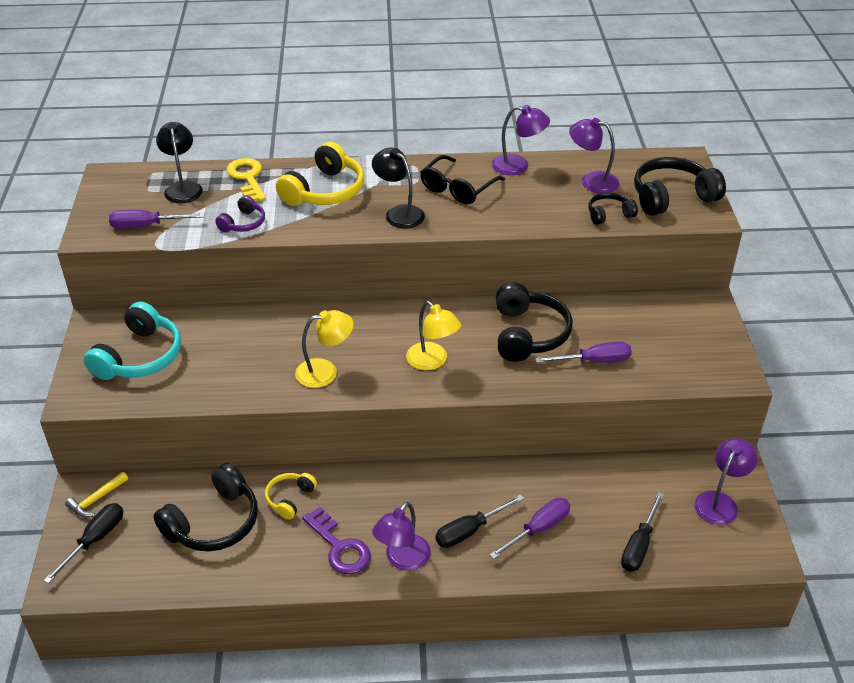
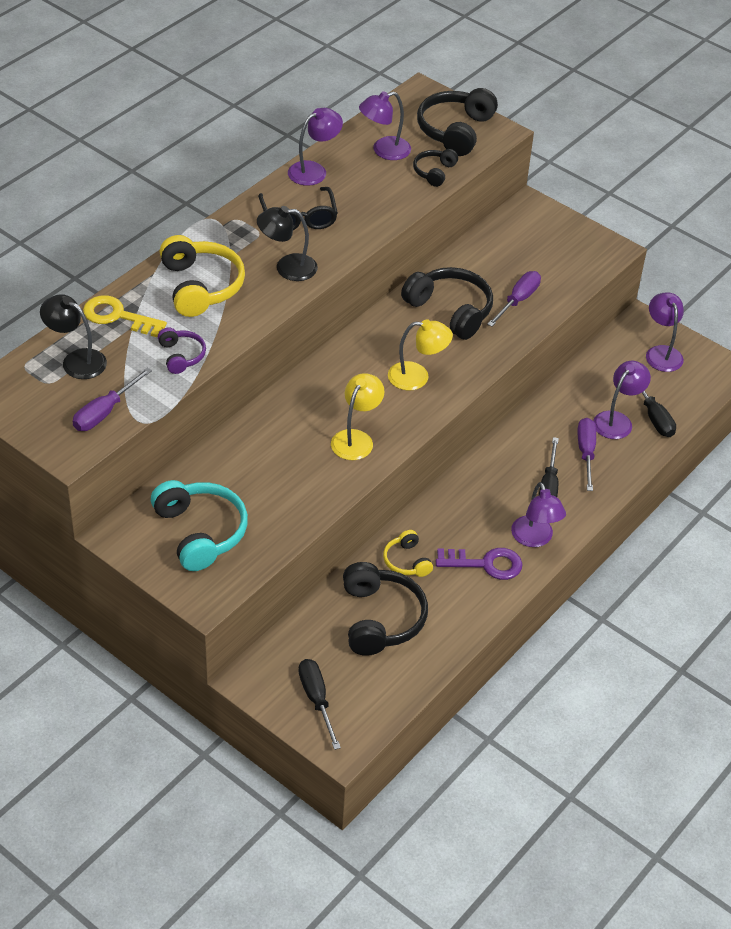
camera: 50 degrees left, 5 degrees up
(96, 499) = (271, 675): yellow hammer -> none
(602, 524) = (617, 420): none -> purple lamp

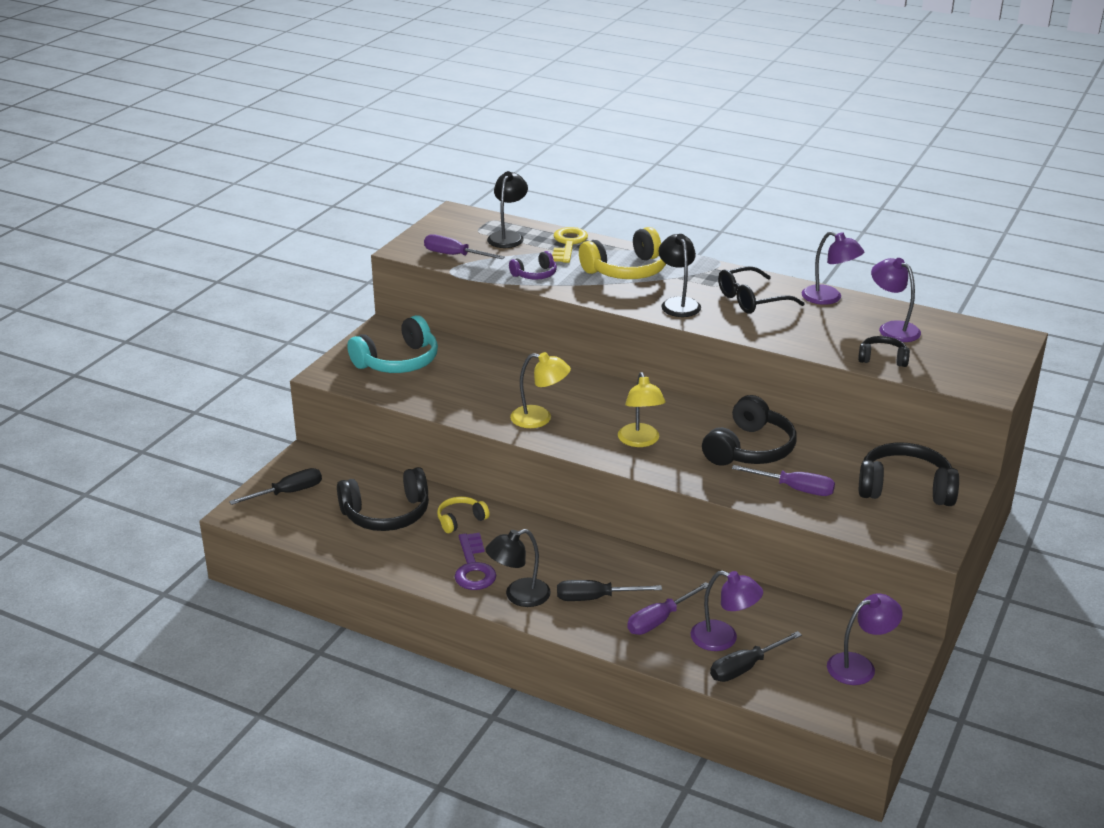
camera: 80 degrees right, 15 degrees down
(455, 131) = (964, 363): black headphones -> black headphones (905, 488)
(535, 539) = (519, 596): purple lamp -> black lamp
(586, 453) = (659, 620): purple screwdriver -> purple screwdriver turned 150 degrees clockwise

